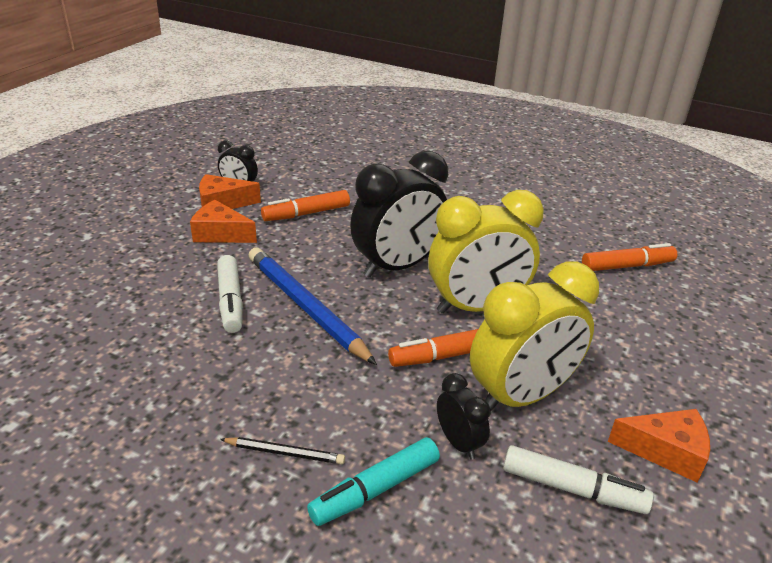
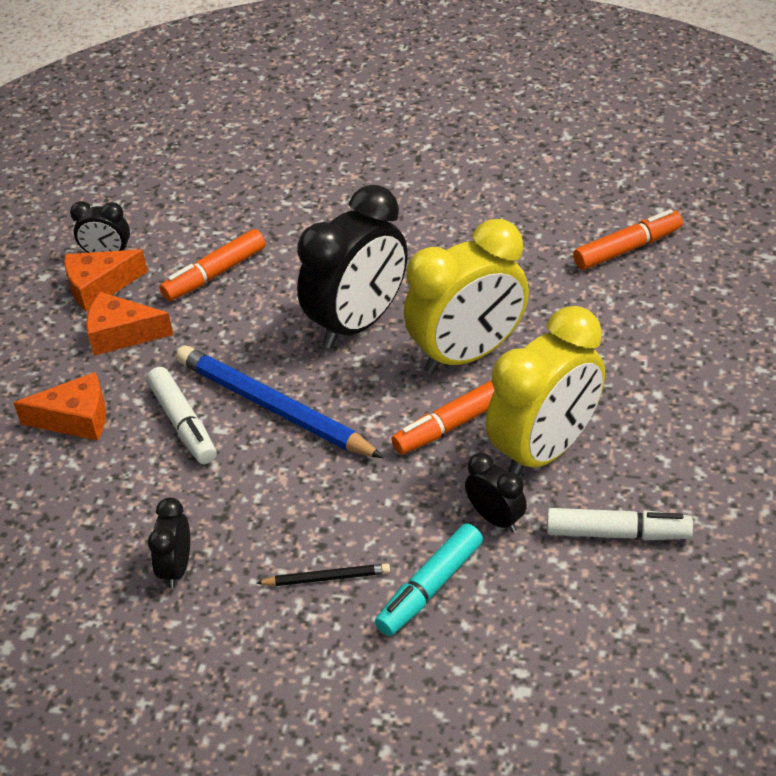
camera: 10 degrees left, 10 degrees up
(162, 407) = (176, 568): none -> black clock
(666, 451) = (700, 470): orange cheese -> orange cheese (76, 419)

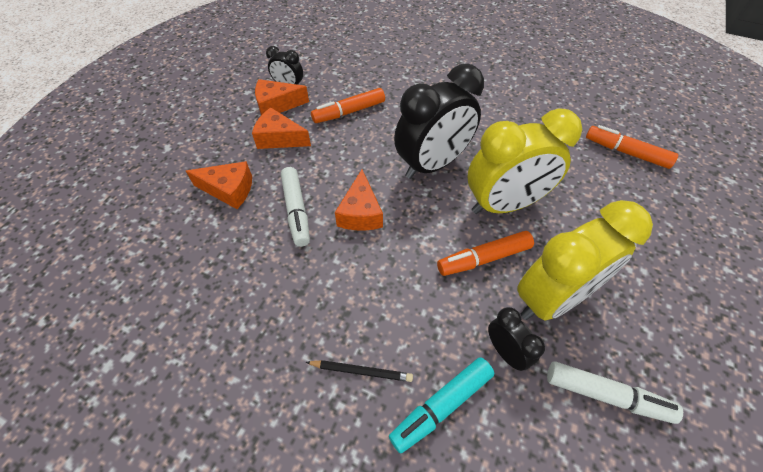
camera: 10 degrees right, 10 degrees up
(176, 568) = (253, 329): black clock -> none
(274, 407) = (360, 213): blue pencil -> orange cheese
(627, 248) = (626, 152): orange marker -> orange marker turned 135 degrees counterclockwise

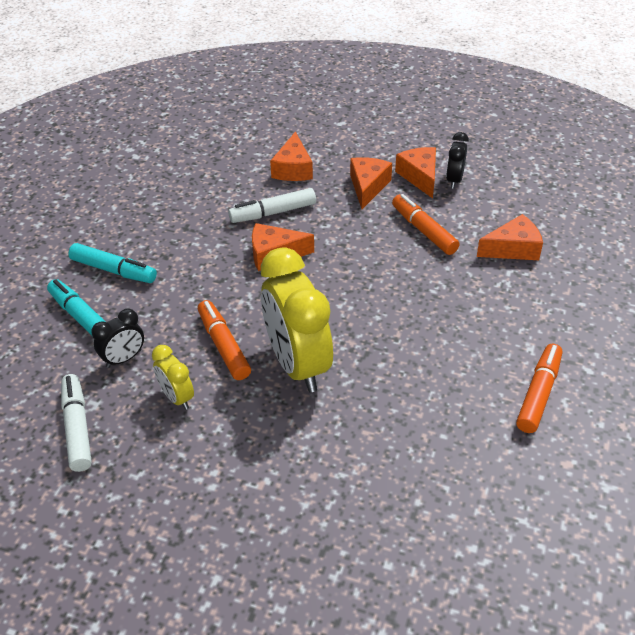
camera: 85 degrees right, 10 degrees down
(361, 371) = (114, 270): black pencil -> turquoise marker
(380, 70) = (513, 249): none -> orange cheese
(432, 165) = (350, 303): black clock -> none
(552, 298) = (177, 397): yellow clock -> yellow clock, size x0.48
(606, 395) = (77, 427): white marker -> white marker turned 150 degrees clockwise
(626, 152) = (412, 504): orange marker -> orange marker (538, 393)

